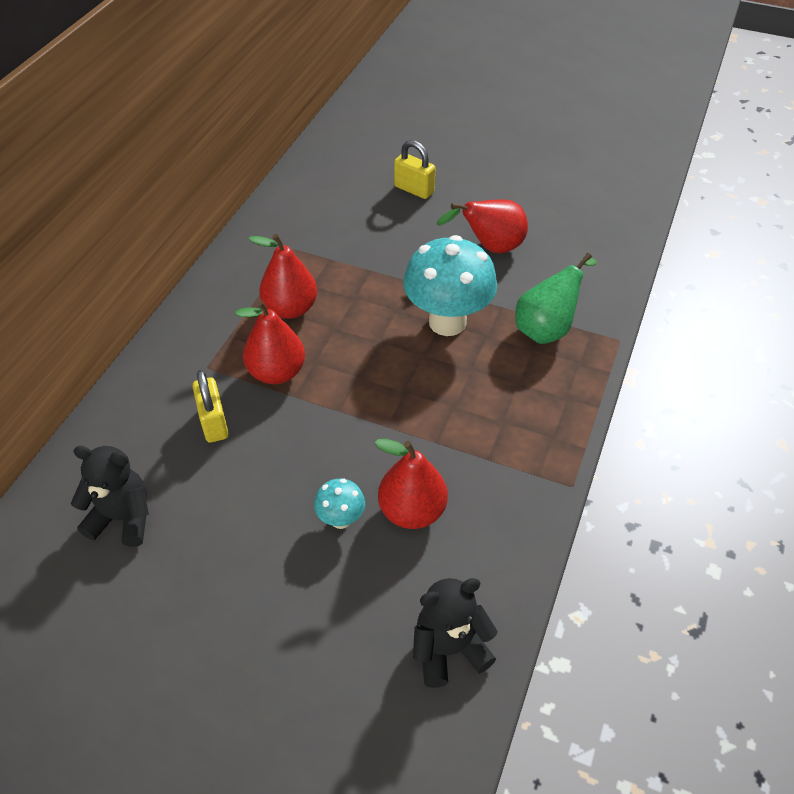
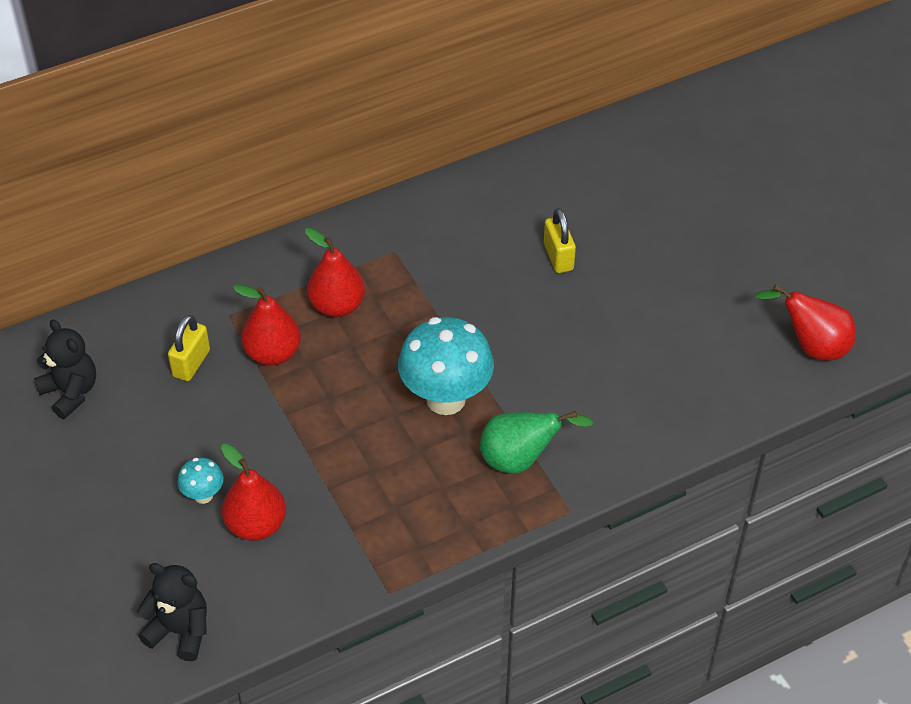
camera: 40 degrees right, 0 degrees up
(490, 248) = (560, 356): red pear -> red pear (811, 346)

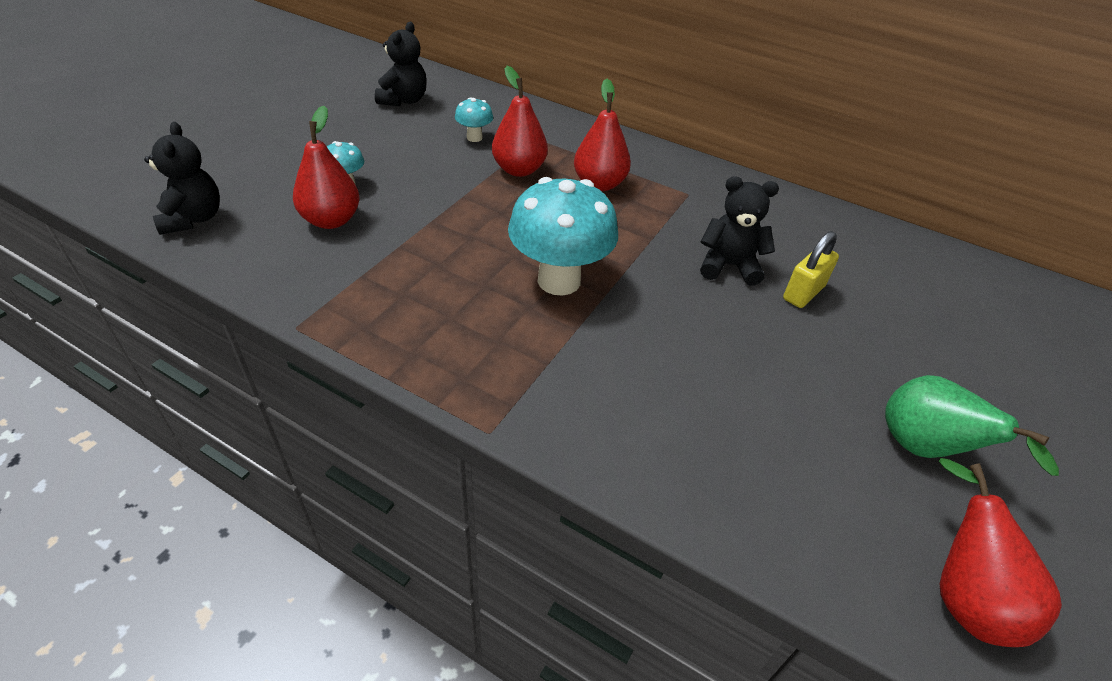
camera: 55 degrees right, 5 degrees down
(191, 363) = (474, 138): yellow padlock -> turquoise mushroom
(500, 282) = (728, 266): none -> black teddy bear
(520, 459) = (528, 362): green pear -> green pear (925, 449)

